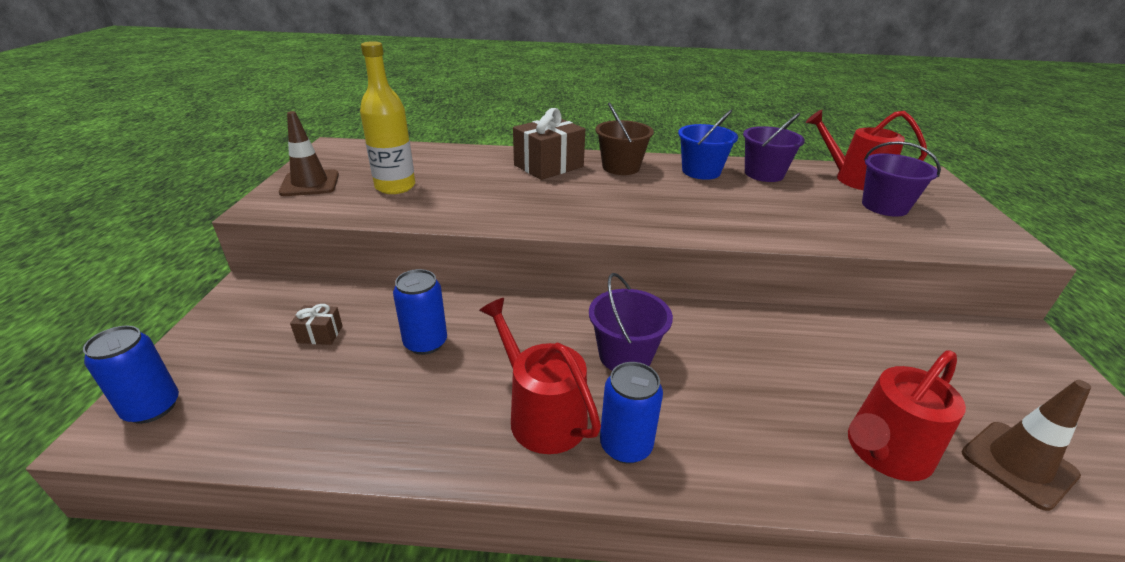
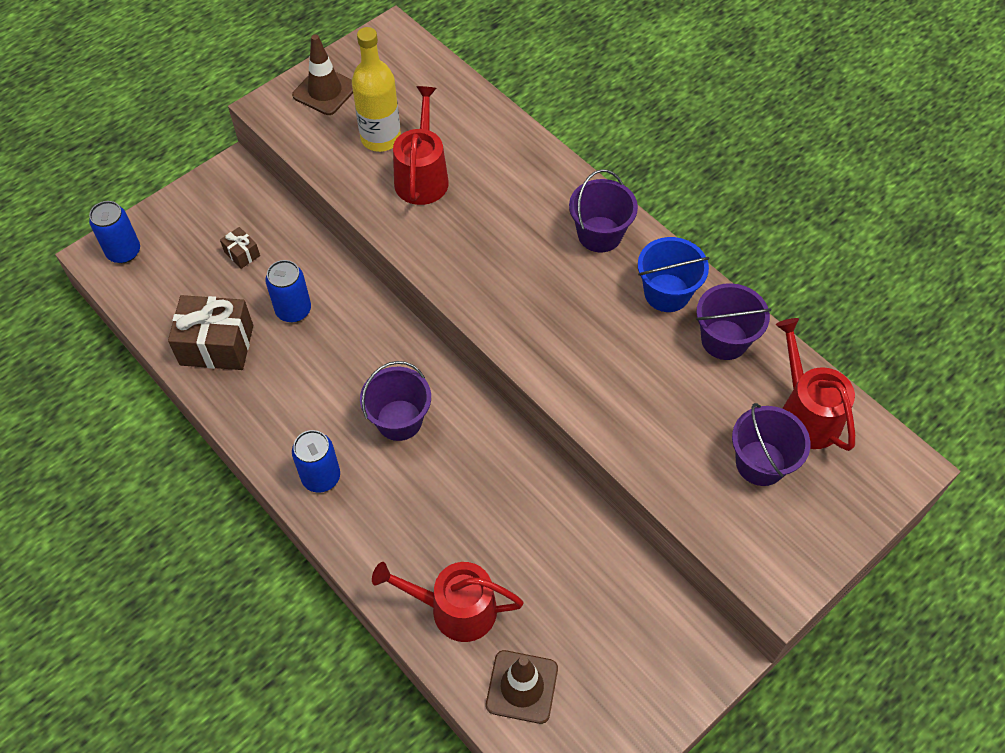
camera: 45 degrees right, 25 degrees up
(542, 414) = (301, 419): red watering can -> red watering can (422, 176)
(548, 166) = (537, 188): brown gift -> brown gift (217, 345)
(621, 167) = (599, 234): brown bucket -> purple bucket

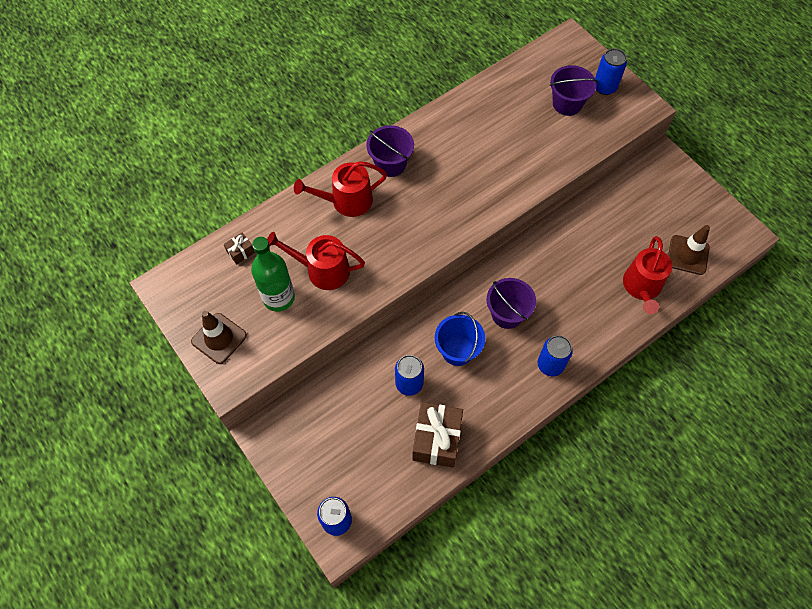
camera: 85 degrees left, 5 degrees up
(242, 254) = (350, 423): brown gift -> brown gift (240, 252)
(380, 138) = (278, 298): yellow bottle -> green bottle
(667, 293) = (442, 132): blue bucket -> blue bucket (457, 350)
(724, 340) = (480, 108): purple bucket -> none
(806, 413) = (534, 77): red watering can -> red watering can (347, 201)
(810, 522) = (604, 87): none -> blue can

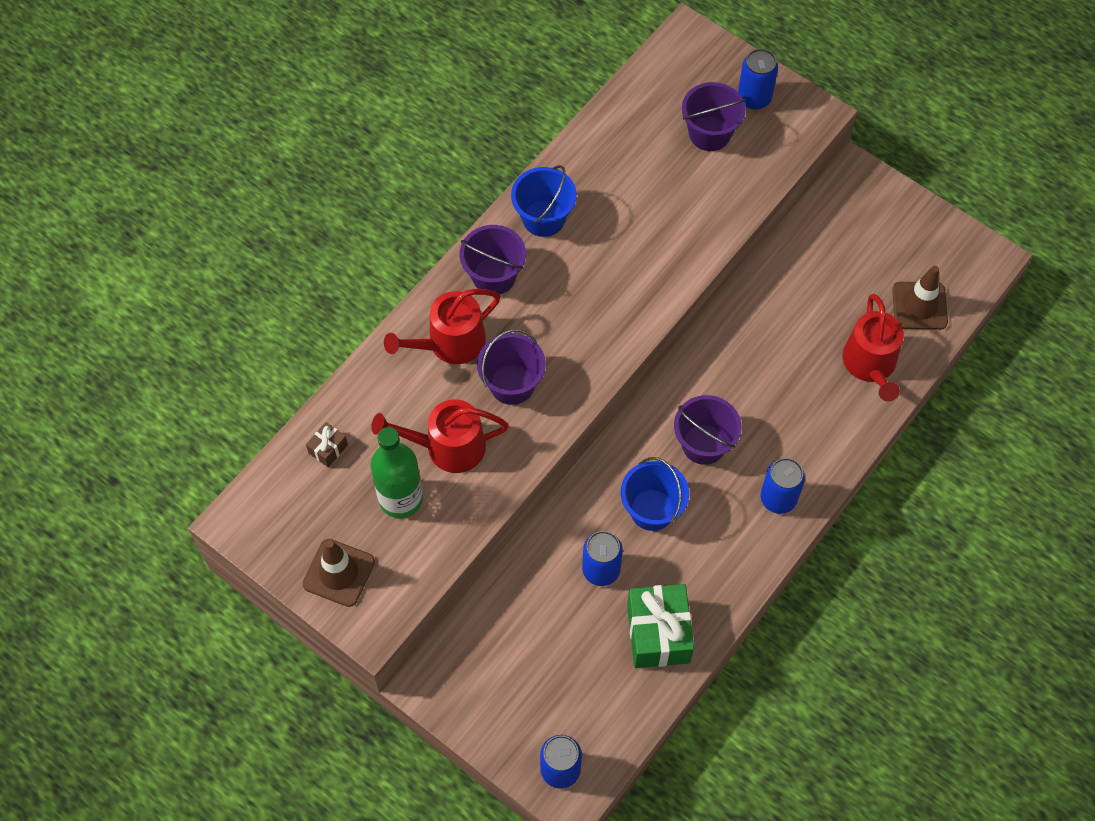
camera: 15 degrees left, 0 degrees up
(380, 238) = (512, 384): none -> purple bucket
(436, 134) = (543, 218): none -> blue bucket
(436, 439) = (658, 633): brown gift -> green gift

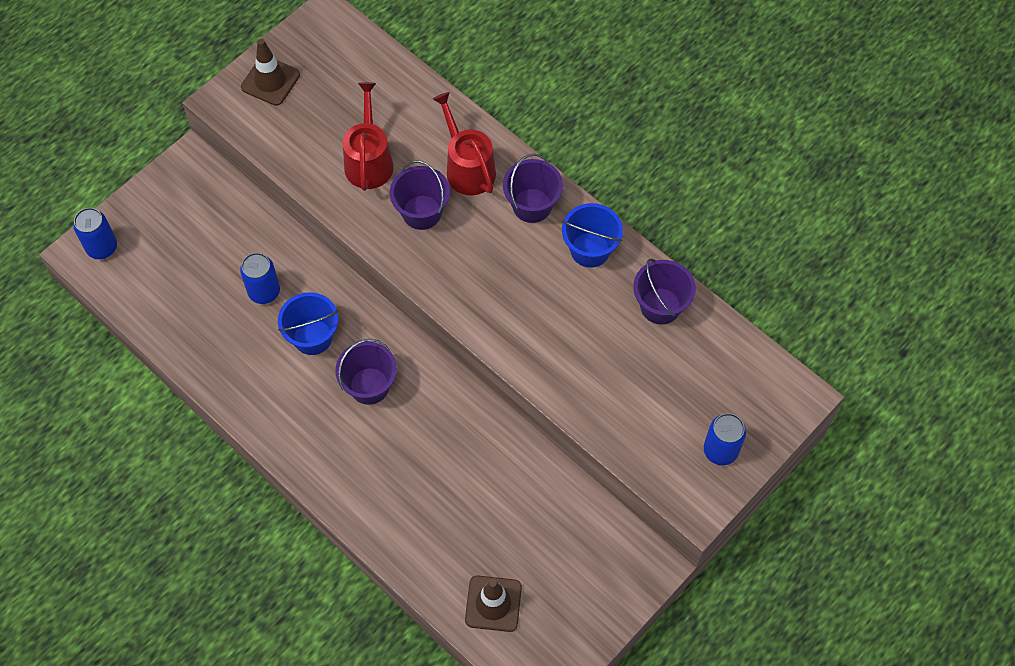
camera: 95 degrees right, 0 degrees up
(328, 449) = (379, 77): brown gift -> none
(401, 498) = (327, 125): green bottle -> none
(658, 633) = (200, 330): green gift -> none
(709, 133) = (678, 403): purple bucket -> purple bucket (660, 306)
(778, 498) = (307, 442): blue can -> none
(870, 365) = (433, 545): red watering can -> none

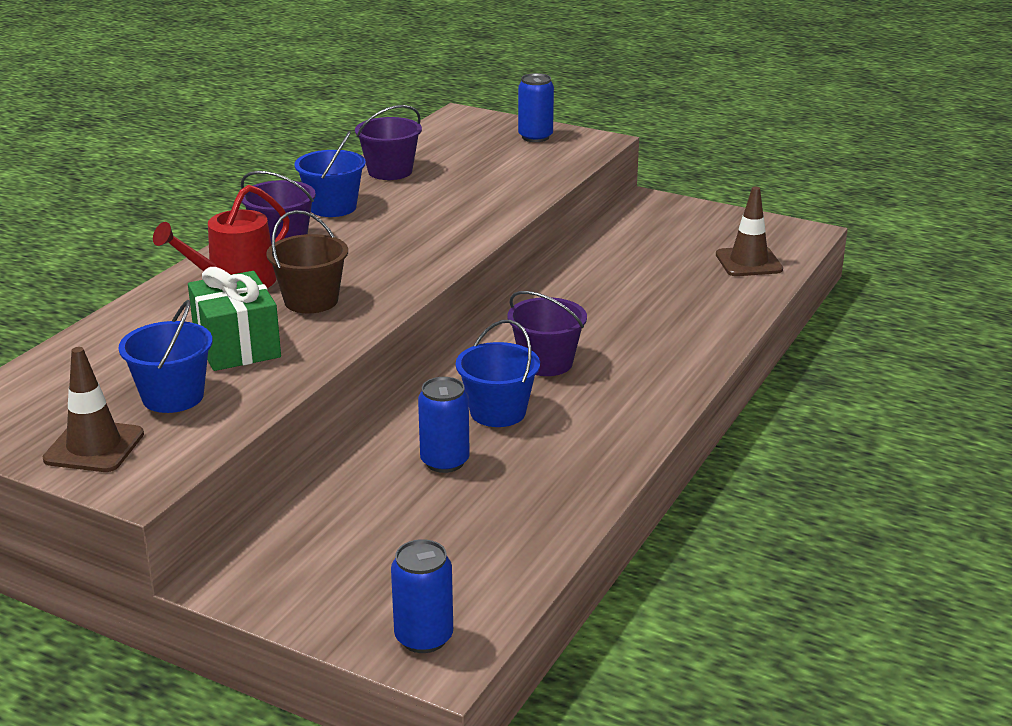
camera: 105 degrees left, 35 degrees down
(314, 122) = (173, 397): none -> blue bucket
(369, 161) = (236, 346): red watering can -> green gift
(421, 212) = (311, 301): purple bucket -> brown bucket

